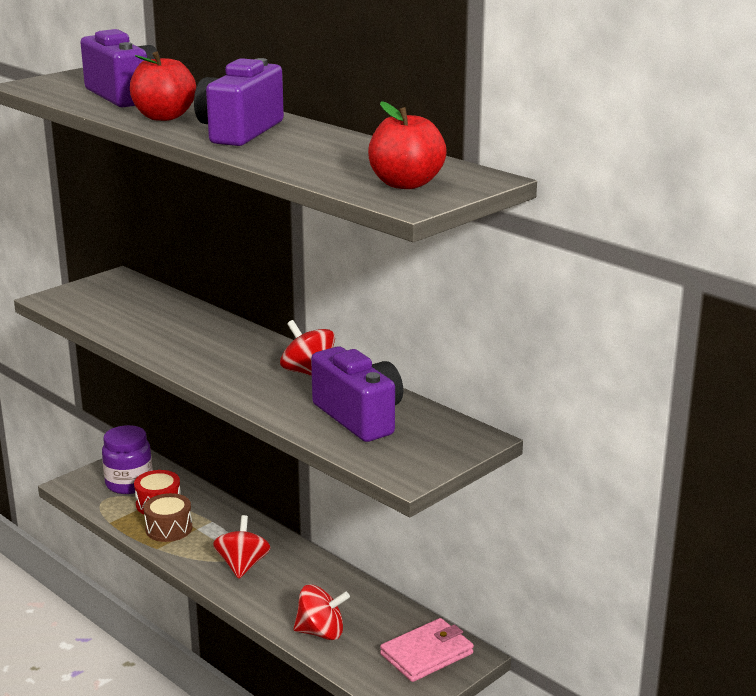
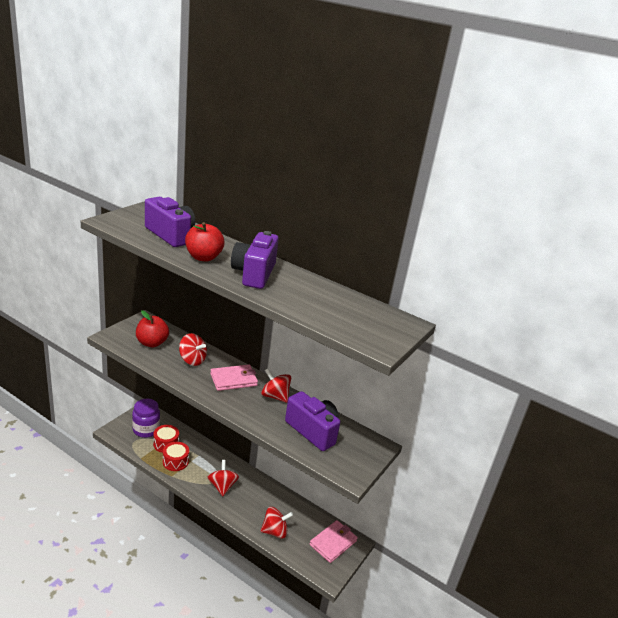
camera: 15 degrees left, 5 degrees up
(169, 528) = (175, 461): brown drum -> red drum
(179, 327) = (192, 360): none -> red spinning top
(242, 351) = (233, 380): none -> pink wallet
(406, 184) = (370, 328): red apple -> red apple (152, 343)

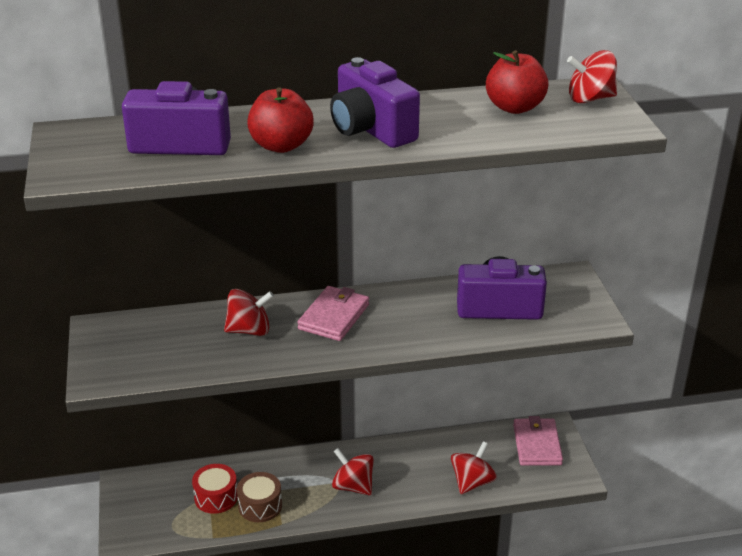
camera: 40 degrees left, 5 degrees up
(146, 429) = (164, 502): purple jar -> none
(152, 343) = (164, 347): red apple -> red apple (514, 107)
(175, 461) = (260, 506): red drum -> brown drum
(275, 396) = (405, 301): red spinning top -> red spinning top (590, 99)

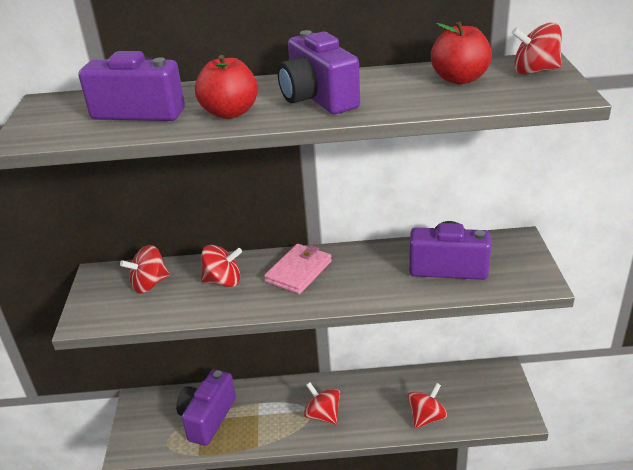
camera: 10 degrees right, 0 degrees up
(163, 336) = (149, 284): none -> red spinning top
(216, 497) = (207, 418): red drum -> purple camera
(260, 506) = (242, 428): brown drum -> none
(537, 445) = (487, 385): pink wallet -> none

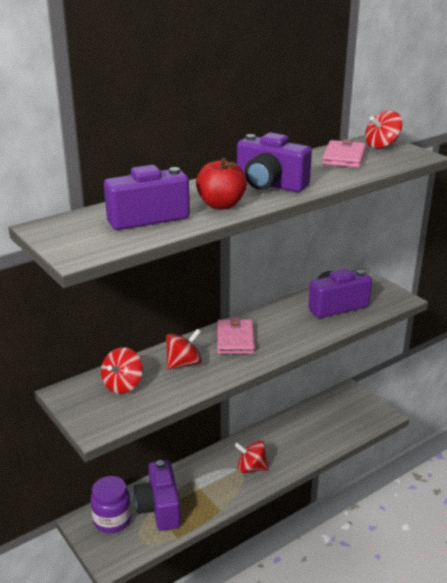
camera: 35 degrees left, 5 degrees down
(161, 411) = (112, 520): none -> purple jar
(426, 417) = (326, 440): red spinning top -> none
(459, 79) = (344, 157): red apple -> pink wallet

